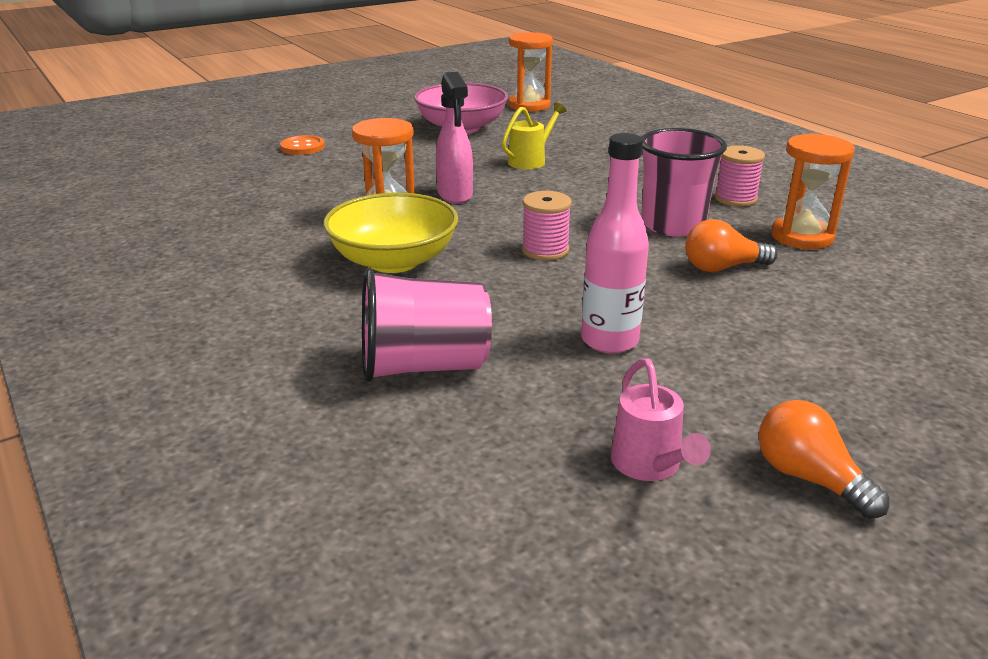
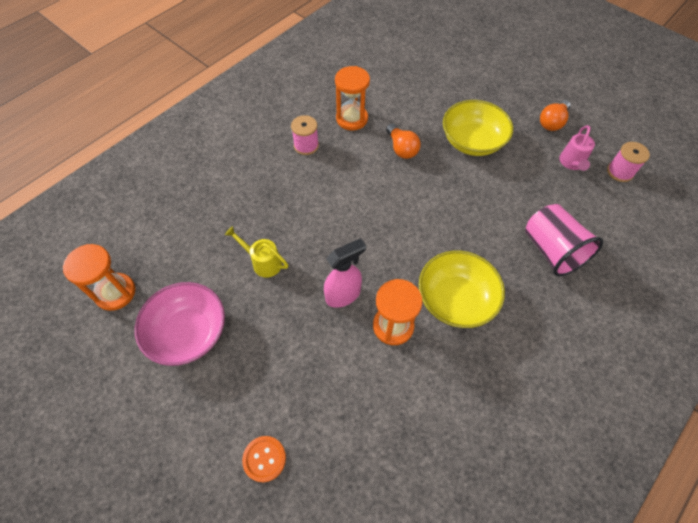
camera: 105 degrees left, 30 degrees up
(545, 250) = (411, 226): pink spool -> pink spool (620, 172)
(609, 341) = (493, 185): pink bottle -> none
(650, 466) = (571, 163): pink watering can -> pink watering can turned 135 degrees clockwise
(673, 225) = (355, 171): pink cup -> none
(737, 342) = (472, 142): none -> yellow bowl

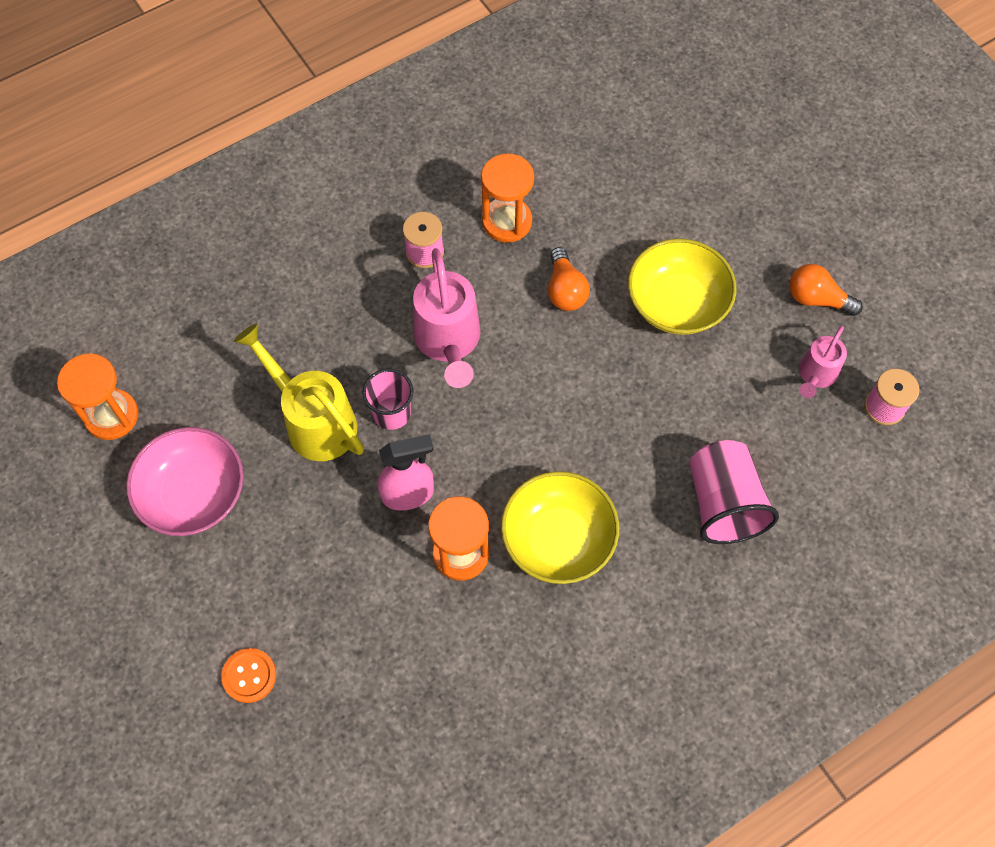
camera: 15 degrees right, 5 degrees up
(263, 262) = (314, 420): yellow watering can -> yellow watering can, size x1.72
(315, 245) = (392, 413): none -> pink cup
(338, 193) = (448, 342): none -> pink watering can
(552, 122) = (817, 299): orange light bulb -> orange light bulb turned 60 degrees clockwise

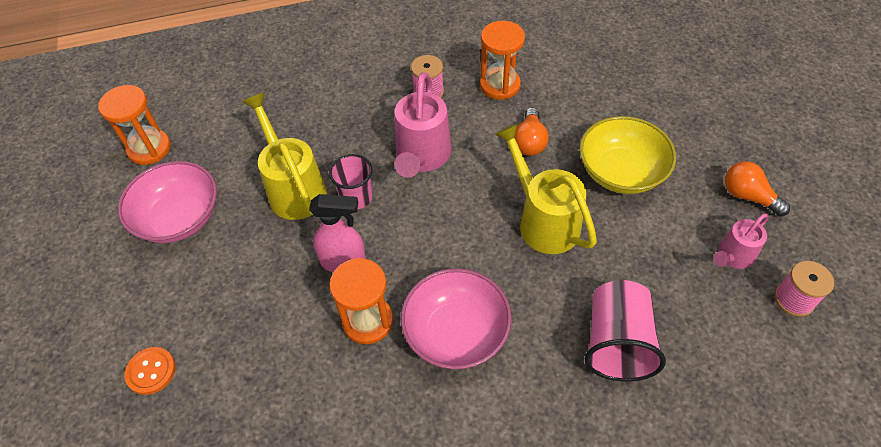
camera: 20 degrees right, 10 degrees down
(558, 539) = (456, 332): yellow bowl -> pink bowl
(609, 385) = (543, 220): none -> yellow watering can

